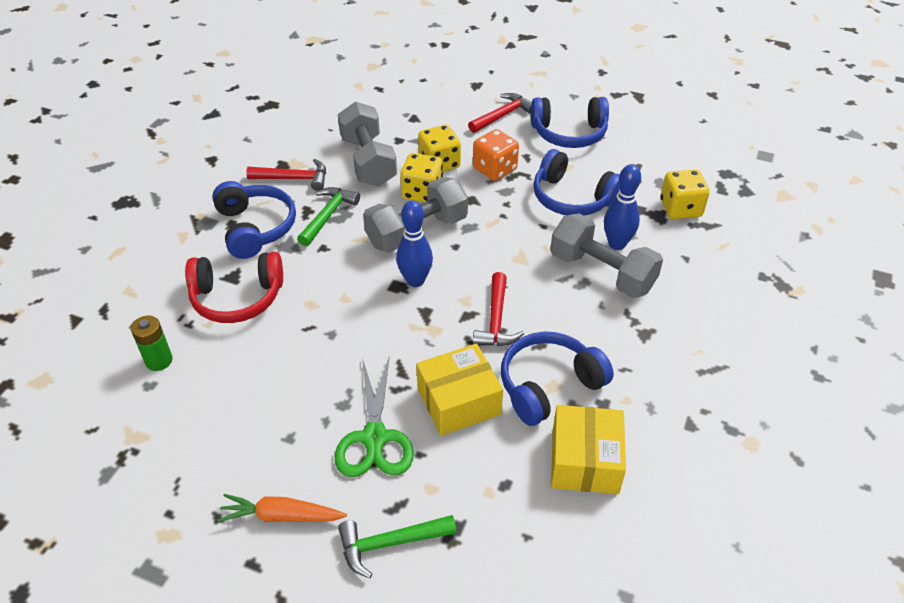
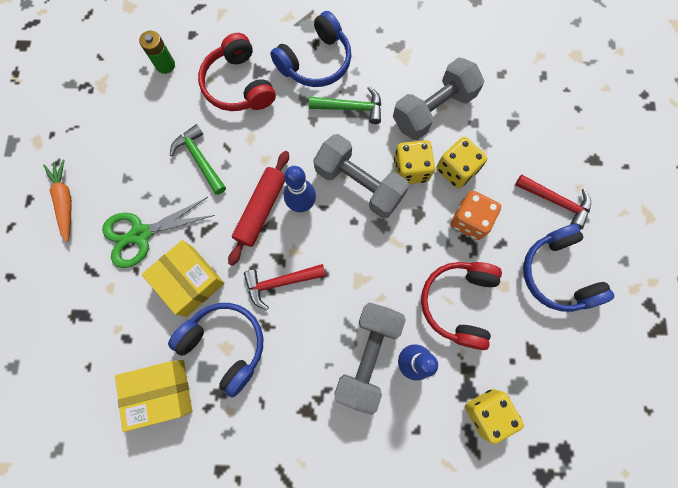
camera: 70 degrees right, 30 degrees up
(294, 179) = (385, 62): red hammer -> none
(390, 543) = (61, 277): green hammer -> green hammer (200, 159)
(403, 315) = (261, 210): none -> red rolling pin
(572, 198) = (458, 303): blue headphones -> red headphones

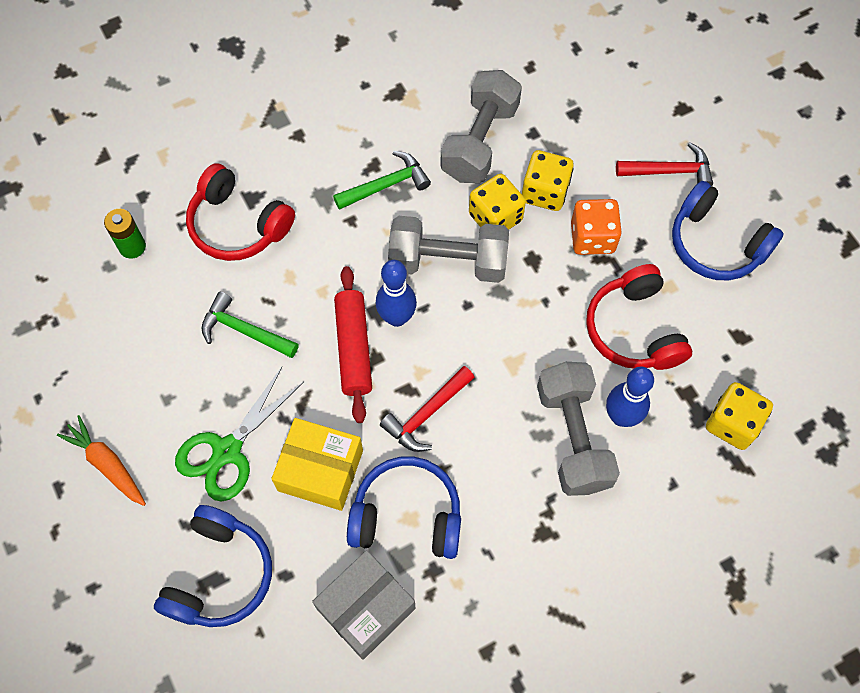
camera: 30 degrees left, 10 degrees down
(161, 392) = (366, 608): yellow box -> grey box
(316, 62) = (313, 155): blue headphones -> blue headphones (220, 575)

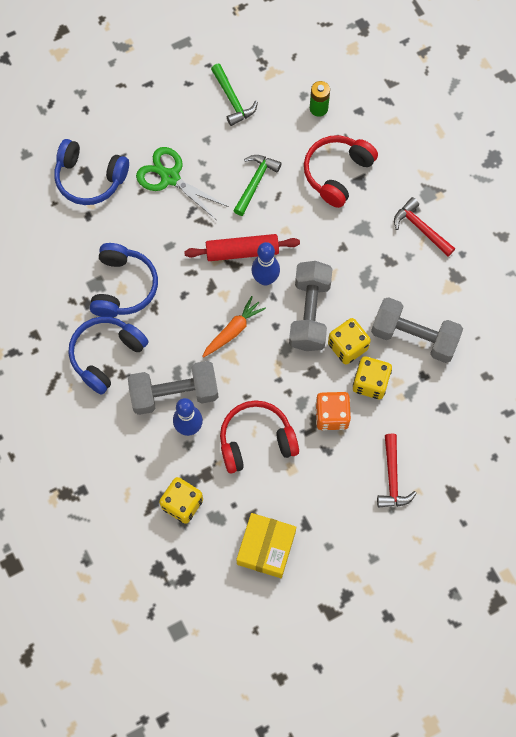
camera: 90 degrees right, 5 degrees up
(107, 464) = (163, 109): orange carrot -> orange carrot (233, 330)
(320, 470) = (155, 233): yellow box -> yellow box (266, 548)
(366, 608) = (65, 263): grey box -> none
(386, 185) = (373, 270): green hammer -> green hammer (232, 100)
(426, 414) = (193, 298): red hammer -> red hammer (421, 228)
(716, 244) = (328, 507): blue headphones -> blue headphones (106, 355)

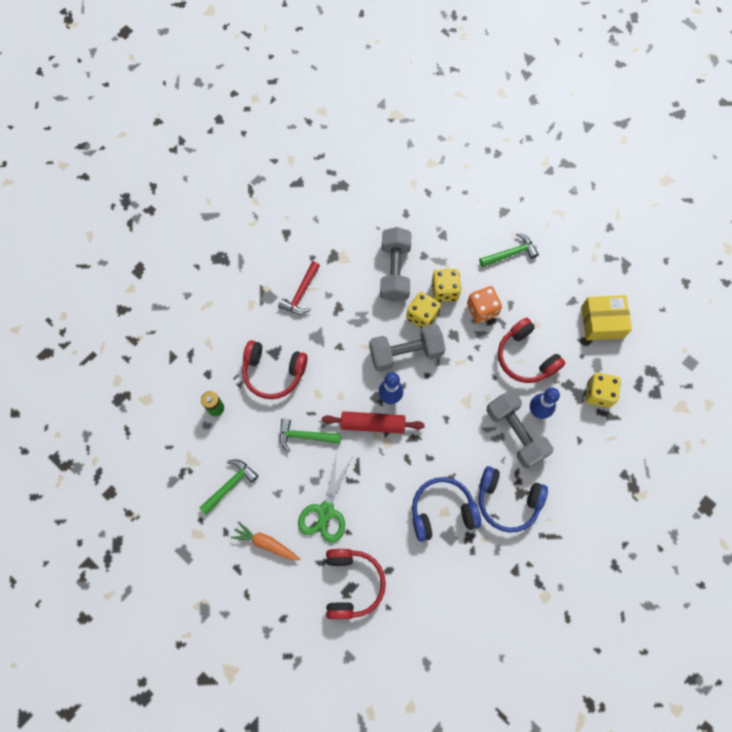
camera: 110 degrees left, 0 degrees up
(90, 178) = (352, 584): blue headphones -> red headphones
(233, 330) = (444, 406): orange carrot -> orange carrot (266, 543)
(242, 251) = (373, 424): red rolling pin -> red rolling pin turned 60 degrees counterclockwise
(392, 477) = (510, 253): red hammer -> green hammer

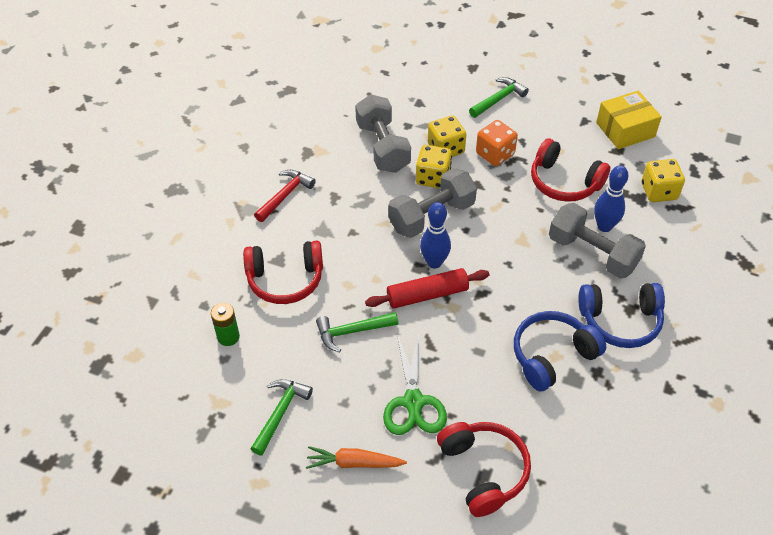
camera: 20 degrees left, 20 degrees down
(301, 293) = (285, 195): red hammer -> red hammer turned 150 degrees counterclockwise

